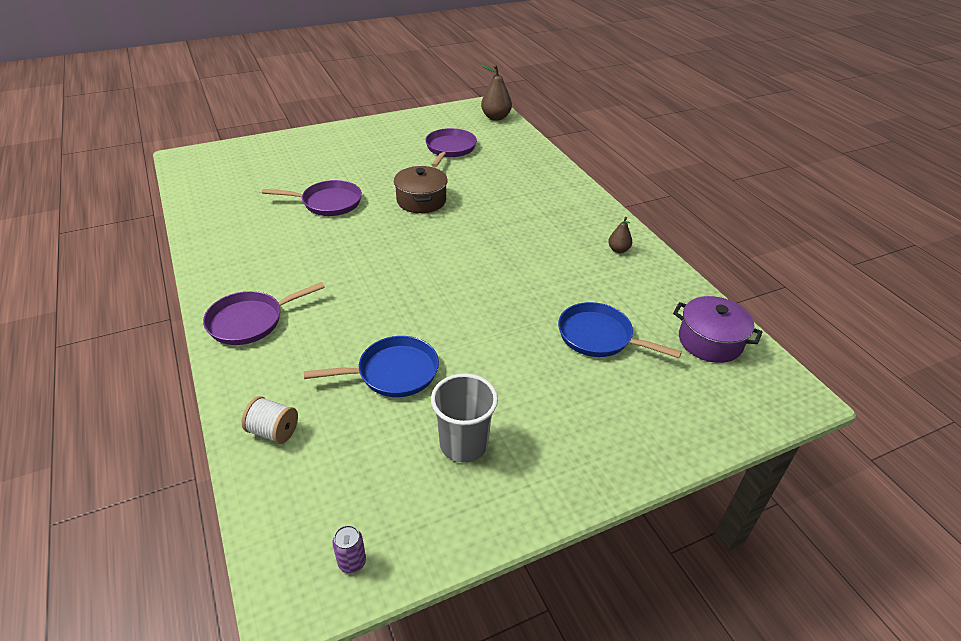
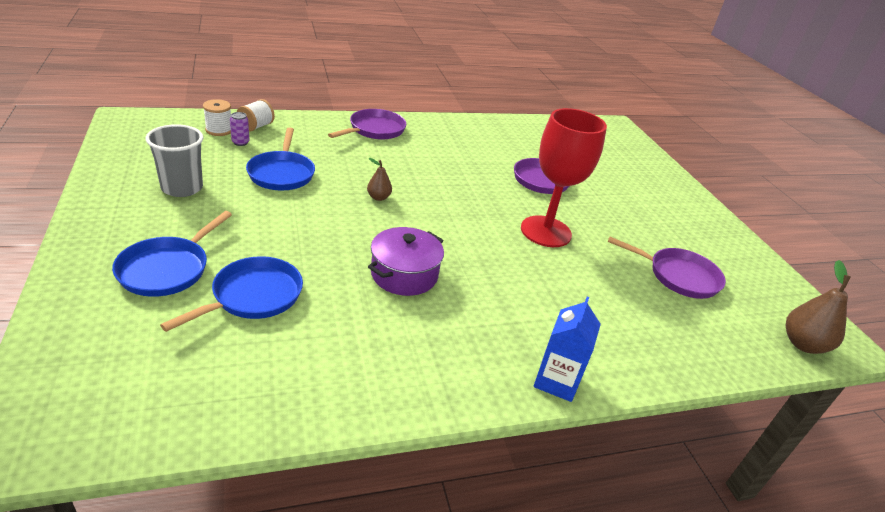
camera: 95 degrees right, 5 degrees down
(250, 321) = (374, 130): purple pan -> purple pan turned 60 degrees clockwise
(298, 466) = (219, 130): none -> white spool
(352, 562) = (129, 136): purple can -> purple can (240, 142)
(421, 200) = (545, 231): brown pot -> red goblet
(587, 198) = (556, 381): none -> blue carton
(600, 399) = (167, 269): none -> blue pan
(618, 250) = (412, 371): brown pear -> brown pear (378, 197)
(710, 341) = (182, 394): purple pot -> purple pot (404, 274)

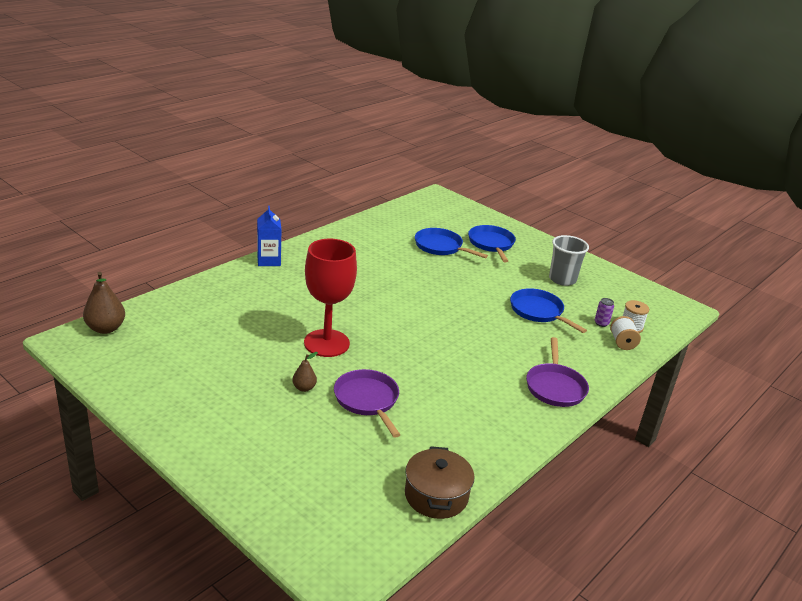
camera: 150 degrees right, 5 degrees down
(253, 296) = (441, 247): blue pan -> blue pan turned 120 degrees clockwise
(378, 197) = (461, 320): brown pear -> brown pear (304, 388)
(404, 274) = (387, 280): purple pot -> none
(536, 125) = (436, 495): none -> brown pot
(678, 276) = (206, 346): purple pan -> none

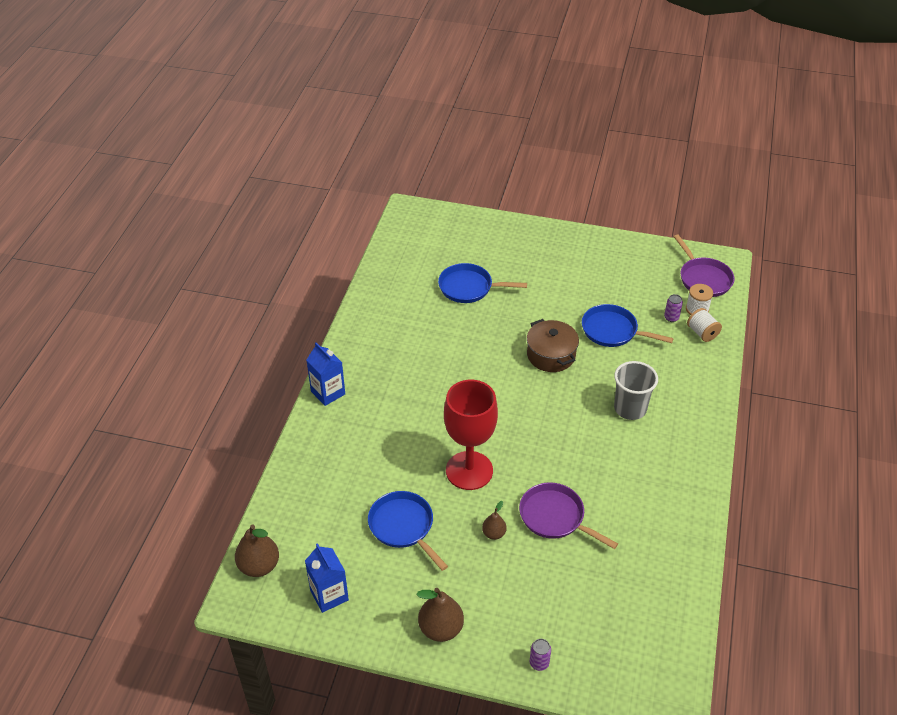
camera: 25 degrees left, 15 degrees up
(134, 366) = (329, 595): none -> blue carton
(193, 426) = (441, 629): none -> brown pear
(248, 487) = (539, 663): none -> purple can
(436, 495) = (680, 584): brown pot -> brown pot (551, 355)
(491, 244) = (510, 259): blue pan -> blue pan (403, 526)
(555, 387) = (685, 416): purple pan -> purple pan (703, 278)
(562, 279) = (603, 277): grey cup -> grey cup (630, 408)

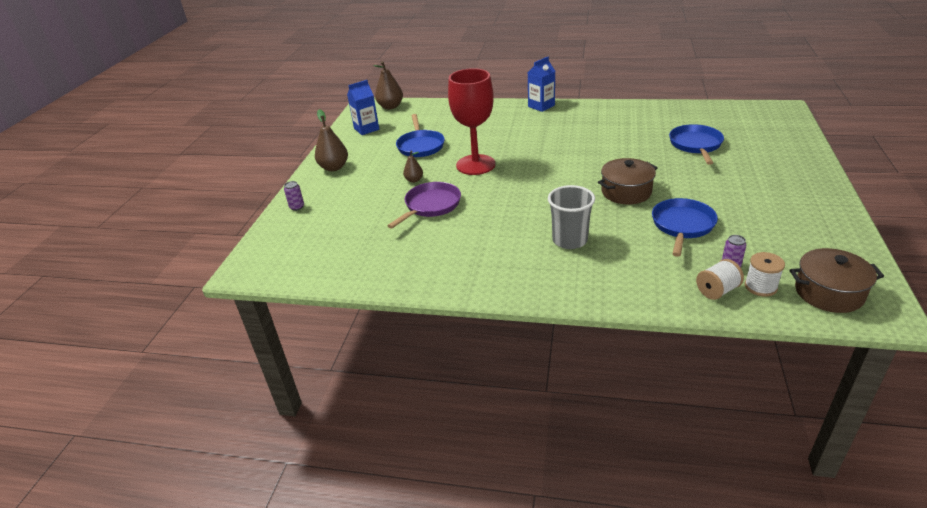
camera: 90 degrees right, 10 degrees down
(403, 526) = (420, 146): blue pan -> blue pan turned 120 degrees clockwise
(703, 278) = (828, 292): purple pan -> brown pot

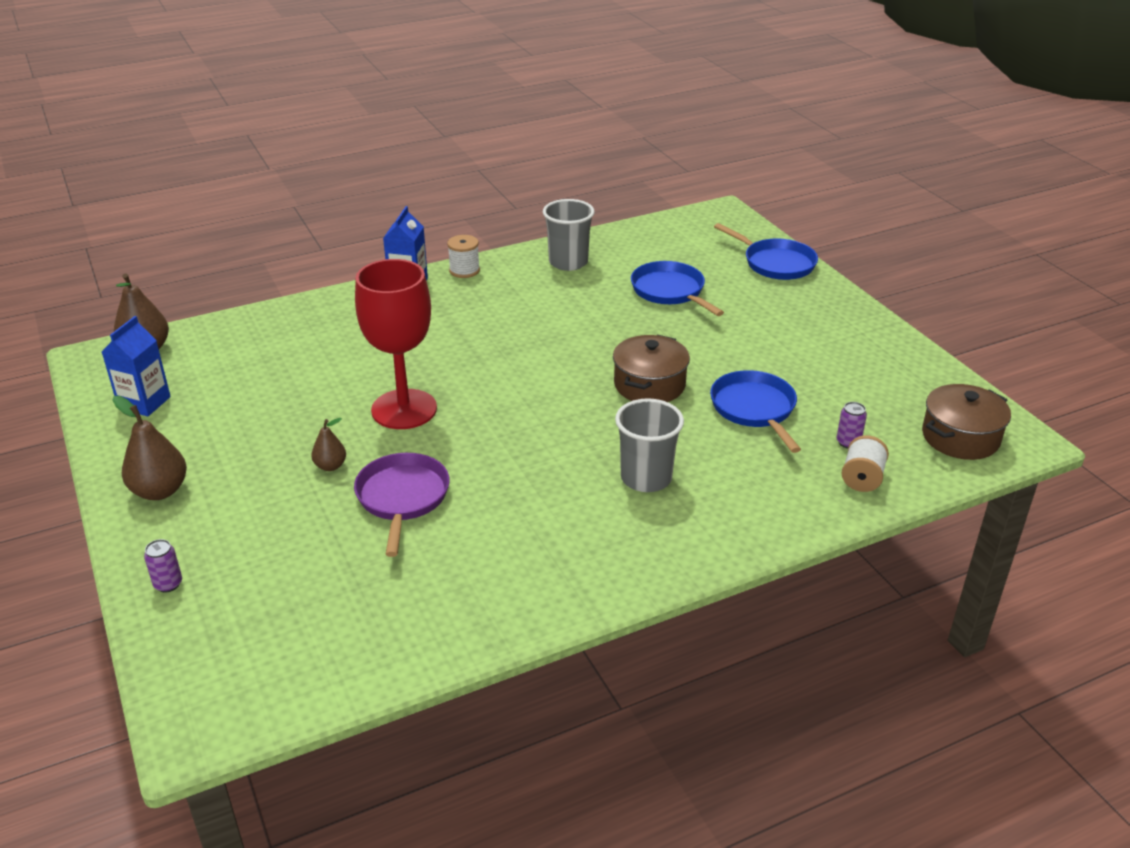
camera: 40 degrees left, 0 degrees up
(420, 146) = (279, 405): blue pan -> blue pan (775, 263)
(645, 115) = (568, 262): none -> grey cup
(760, 286) = (897, 456): white spool -> white spool (464, 270)

